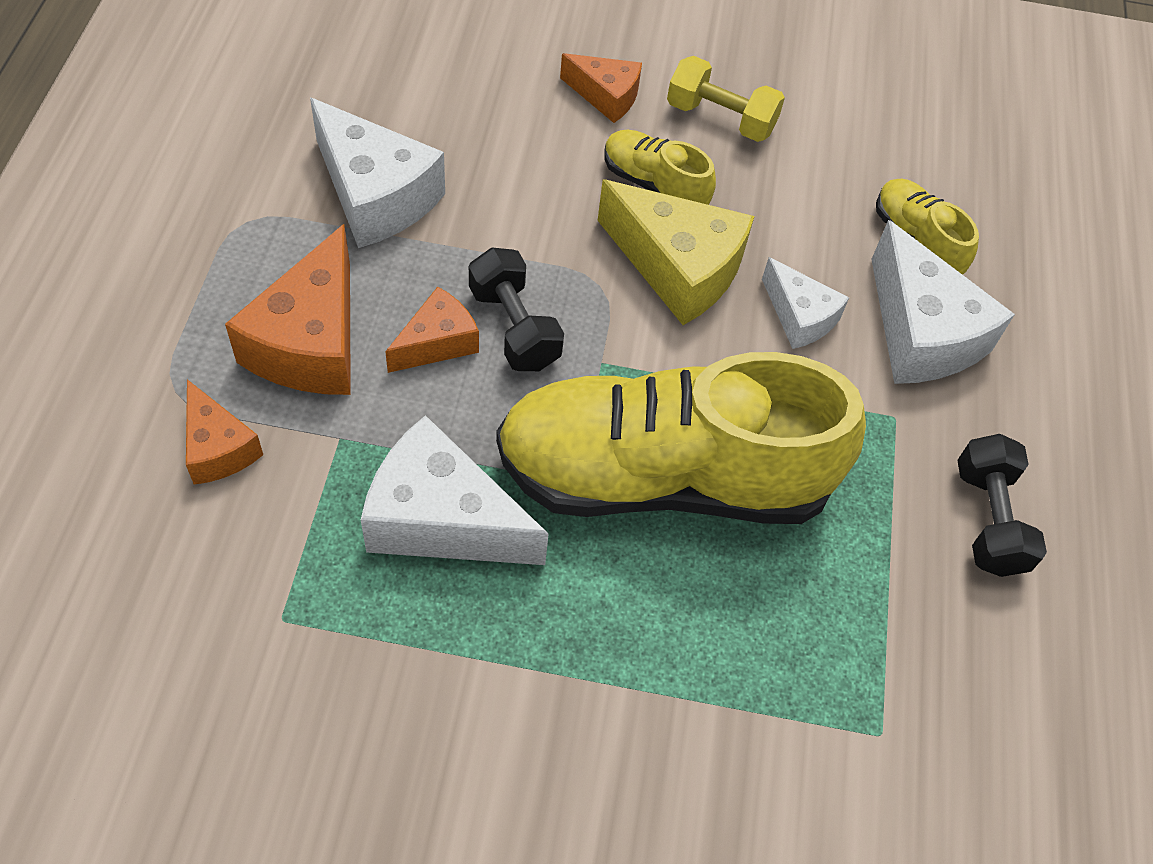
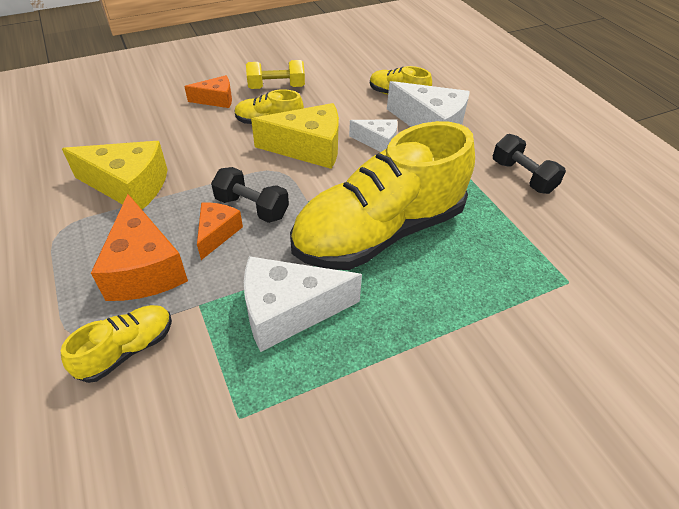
camera: 30 degrees left, 10 degrees down
(218, 448) = (127, 350): orange cheese -> yellow shoe
(376, 195) = (129, 186): white cheese -> yellow cheese

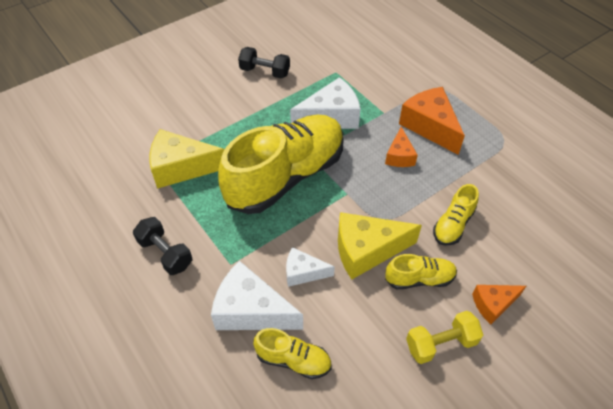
camera: 170 degrees right, 5 degrees up
(127, 350) = (406, 87): yellow shoe -> yellow shoe (453, 224)
(129, 186) = (489, 182): yellow cheese -> yellow cheese (181, 168)
(252, 207) = (386, 180): black dumbbell -> black dumbbell (265, 72)

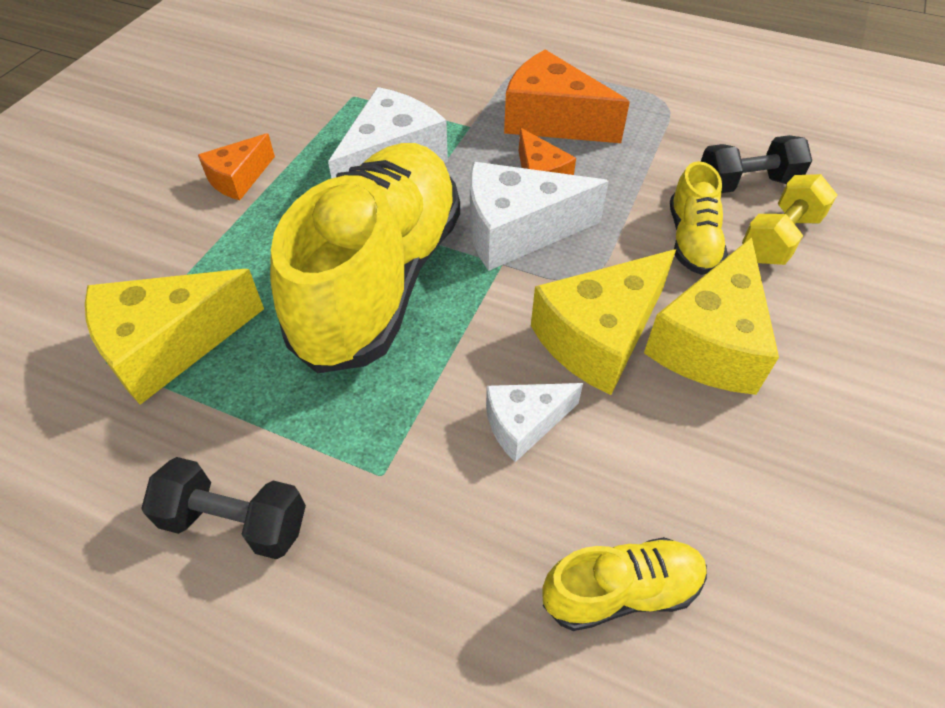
camera: 30 degrees left, 0 degrees up
(251, 311) = (480, 542): white cheese -> white cheese (517, 231)
(265, 72) = (230, 134): black dumbbell -> black dumbbell (746, 183)
(419, 279) = (710, 342): yellow shoe -> yellow cheese
(440, 344) = (820, 426): yellow dumbbell -> yellow dumbbell (780, 238)
(493, 304) = (838, 328): orange cheese -> orange cheese (239, 179)

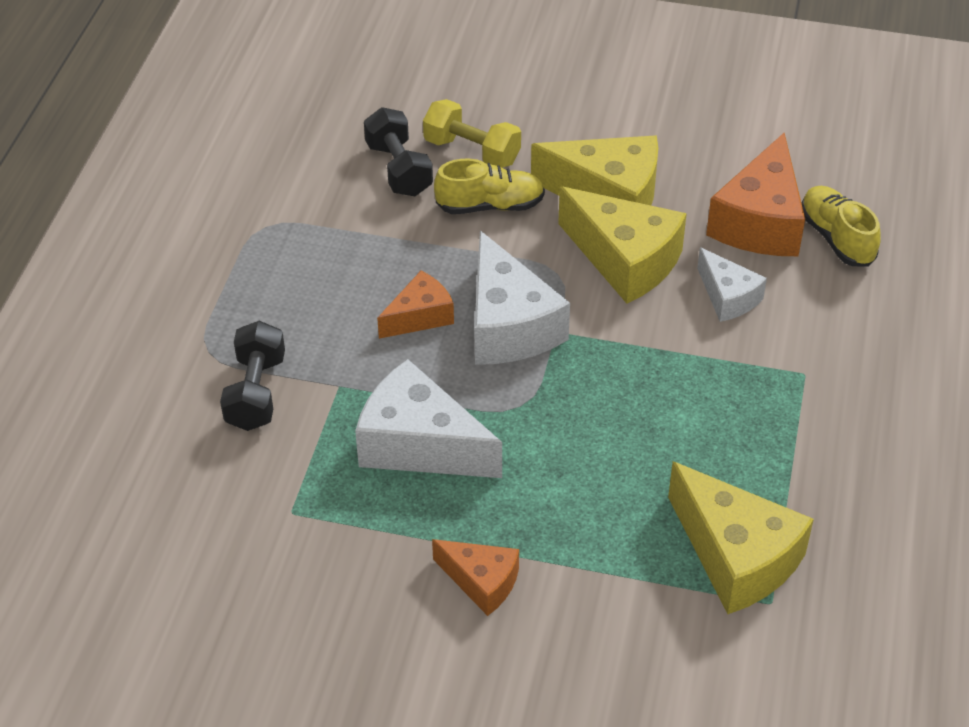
camera: 100 degrees left, 5 degrees down
(235, 521) = (878, 450): black dumbbell -> black dumbbell (256, 392)
(380, 279) = (603, 416): yellow shoe -> none
(551, 120) = (317, 316): orange cheese -> orange cheese (760, 222)

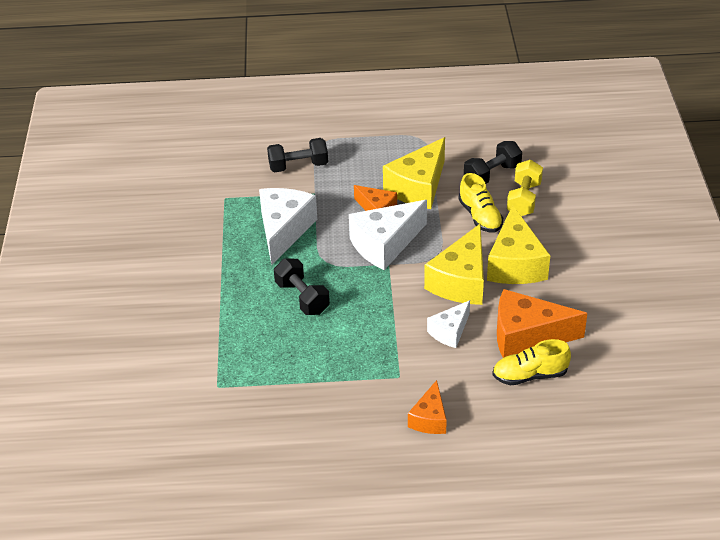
camera: 75 degrees right, 5 degrees down
(481, 582) = (200, 272): orange cheese -> orange cheese (429, 418)
(597, 452) = (302, 298): none -> black dumbbell
(736, 556) = (245, 367): yellow cheese -> yellow cheese (418, 187)
(836, 238) = (530, 375): yellow shoe -> yellow shoe turned 150 degrees counterclockwise

